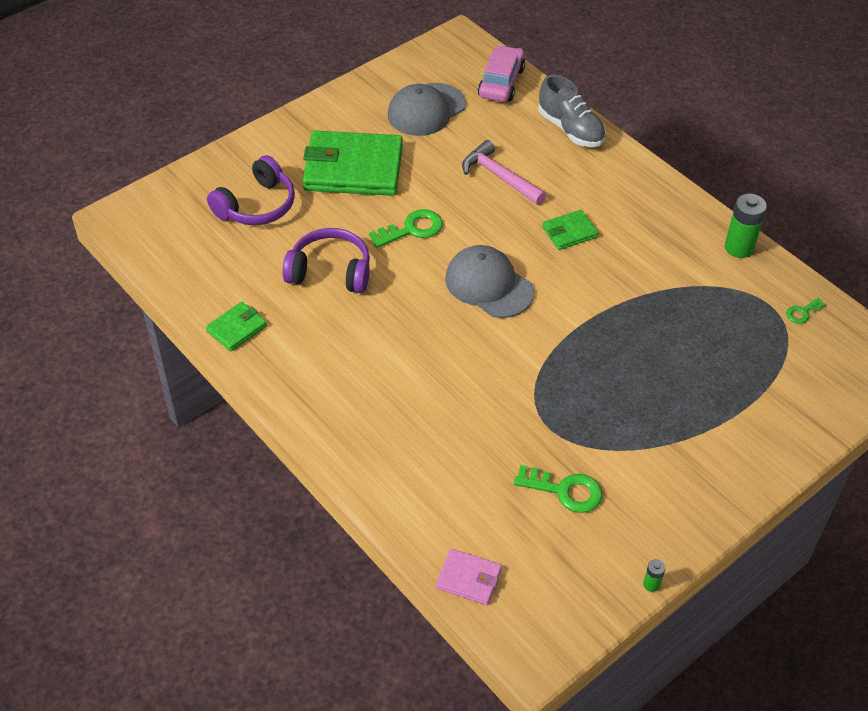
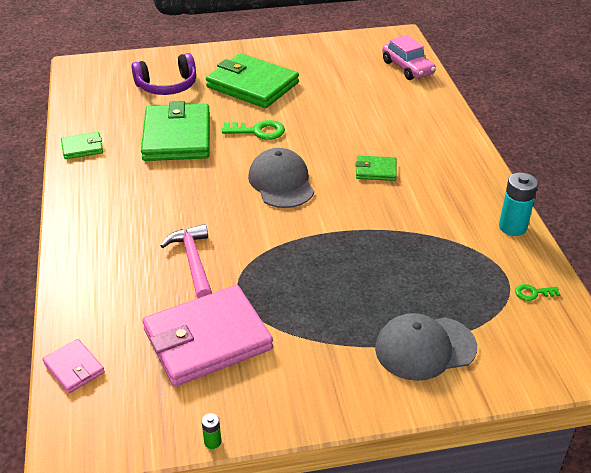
camera: 30 degrees right, 10 degrees down
(330, 271) = (177, 137): purple headphones -> green wallet
(426, 110) = (336, 68): grey cap -> grey cap (425, 348)
(499, 176) = (353, 121): pink hammer -> pink hammer (193, 261)
(501, 82) = (407, 68): pink car -> pink car turned 105 degrees clockwise
(565, 491) = (207, 339): green key -> pink wallet
(570, 129) = (436, 109): grey shoe -> none
(739, 247) = (512, 227): green battery -> turquoise battery

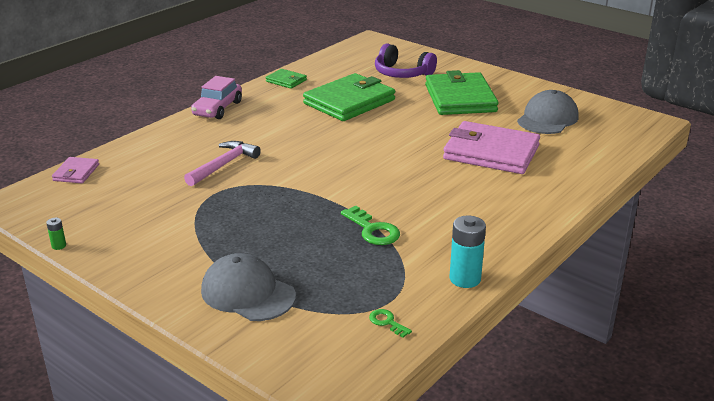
camera: 50 degrees right, 10 degrees down
(207, 339) = (152, 203): pink wallet -> pink wallet (491, 152)
(258, 131) = (406, 124): green key -> green key (373, 230)
(281, 182) = (359, 158): grey cap -> grey cap (547, 118)
(376, 170) = (438, 187): green wallet -> none
(407, 68) = (611, 144): pink car -> pink car (217, 109)

